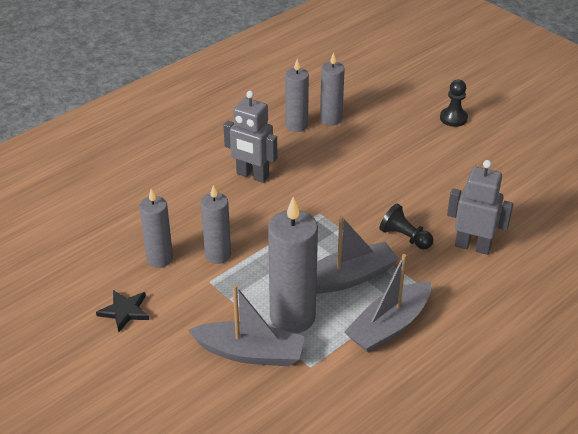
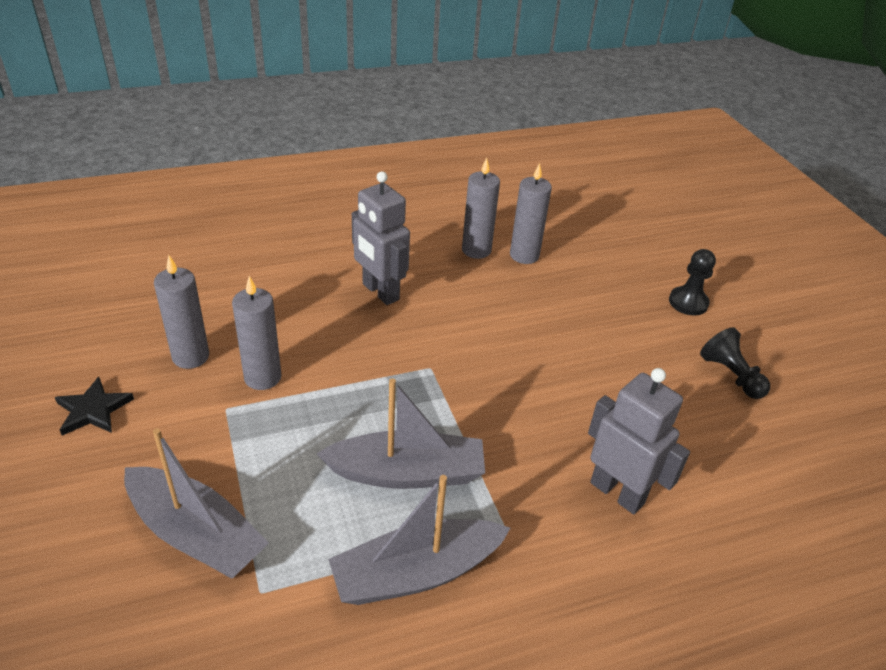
camera: 20 degrees right, 0 degrees up
(292, 317) = (291, 502): grey candle -> none
(405, 237) = (524, 442): black pawn -> black pawn (731, 375)

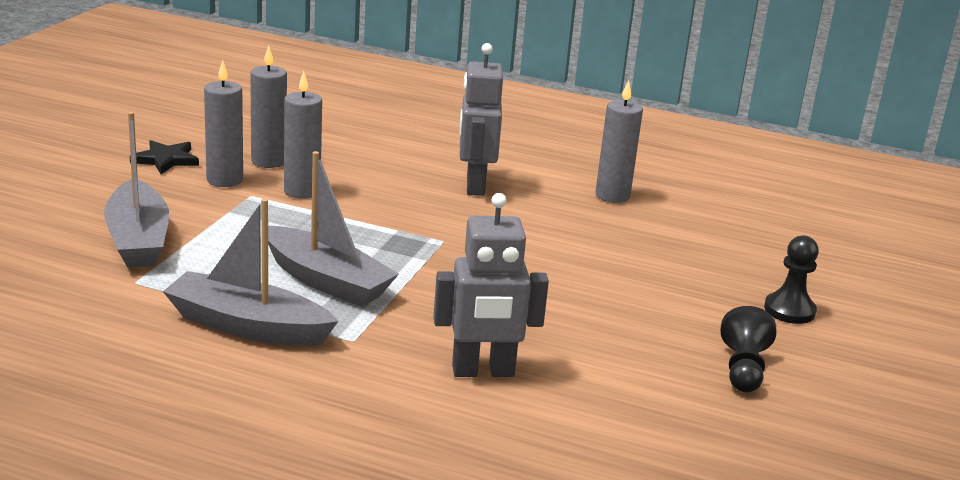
camera: 40 degrees right, 15 degrees down
(524, 255) = (657, 216): grey candle -> grey candle (225, 180)
(617, 492) = (483, 372): grey robot -> grey robot turned 90 degrees clockwise

